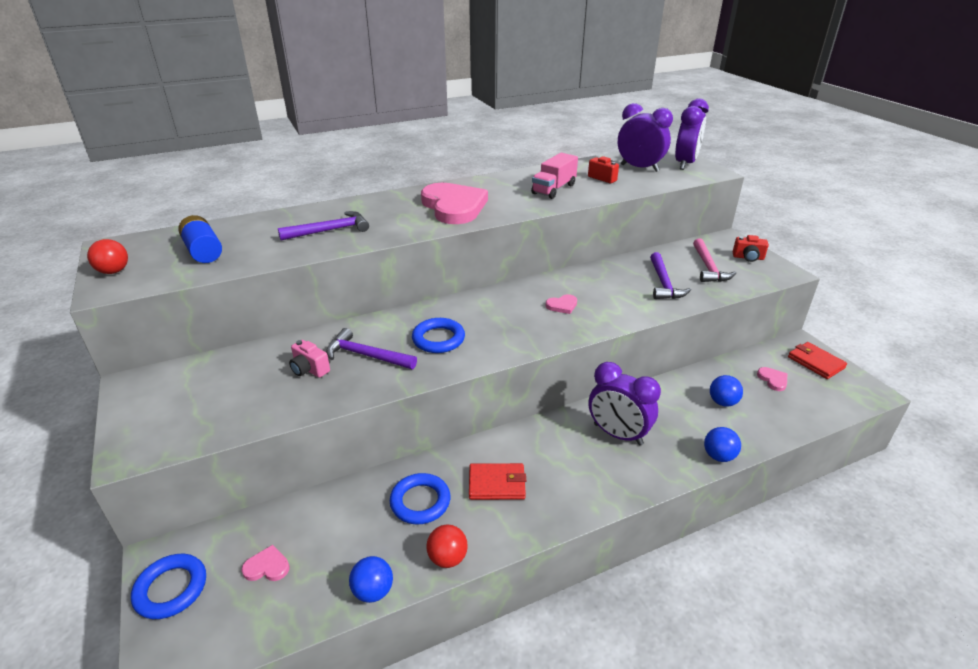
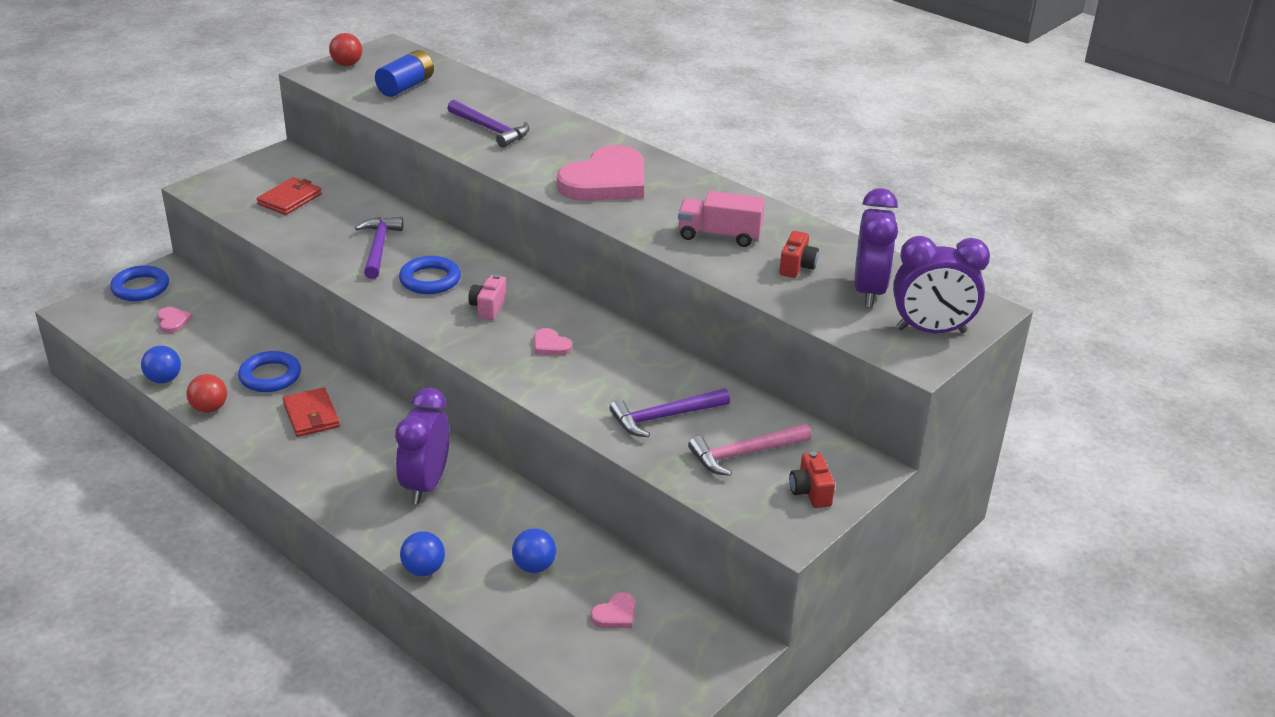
camera: 65 degrees right, 0 degrees up
(309, 369) = (341, 226): pink camera -> pink camera (488, 308)
(815, 362) = (691, 661): red wallet -> red wallet (290, 199)

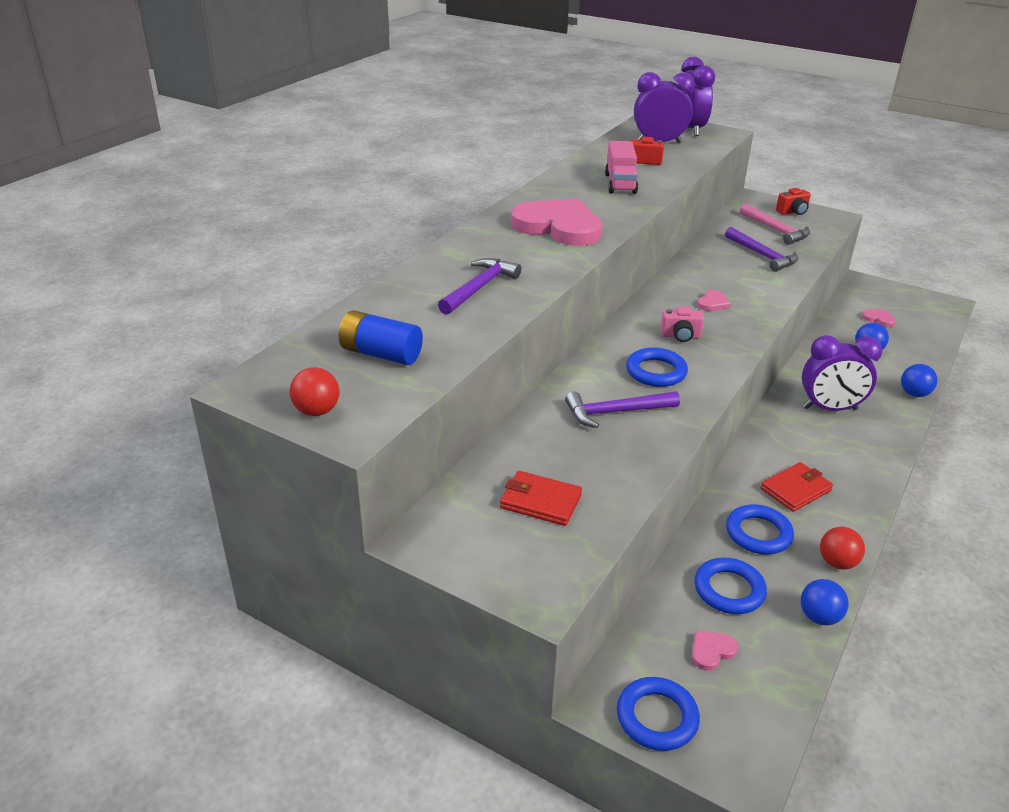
camera: 100 degrees left, 0 degrees up
(221, 344) = (729, 590): none -> blue ring

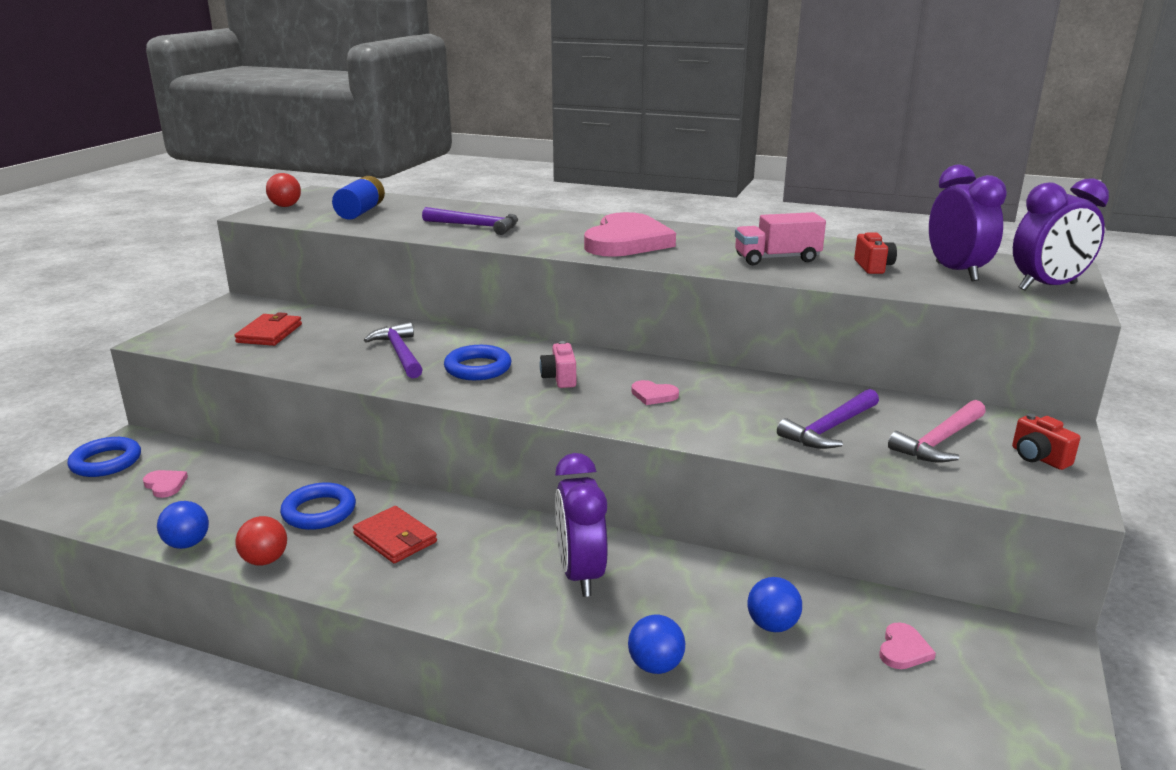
camera: 80 degrees right, 10 degrees down
(729, 590) = (239, 494): blue ring -> none

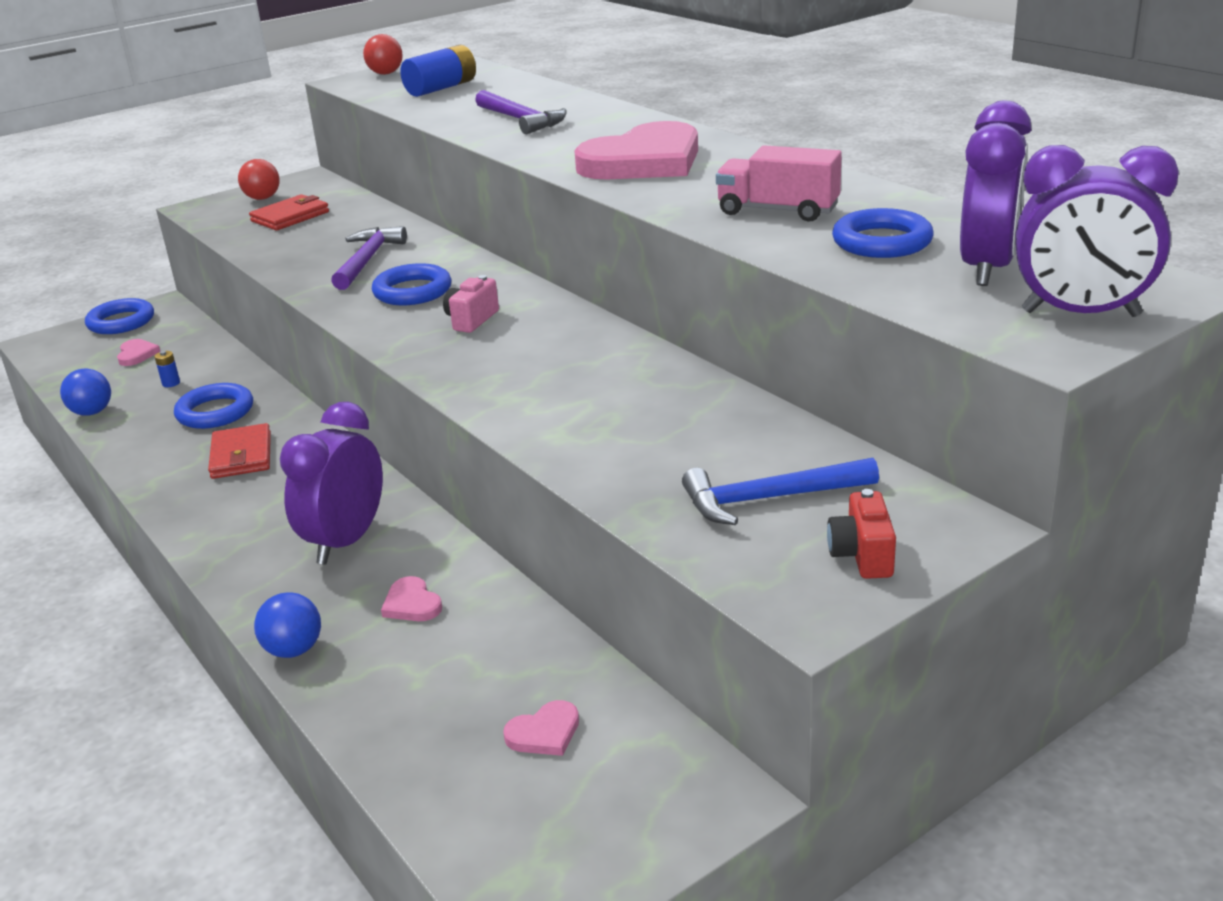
camera: 35 degrees right, 5 degrees up
(239, 500) = (171, 383): none -> blue battery
(265, 560) = (126, 444): red ball -> red ball (262, 198)
(653, 395) = (535, 361): pink heart -> pink heart (412, 604)
(772, 625) = (449, 656): blue ball -> none
(829, 429) = (661, 448): purple hammer -> none
(873, 267) = (882, 242): red camera -> blue ring
(939, 441) = (768, 499): pink hammer -> blue hammer

